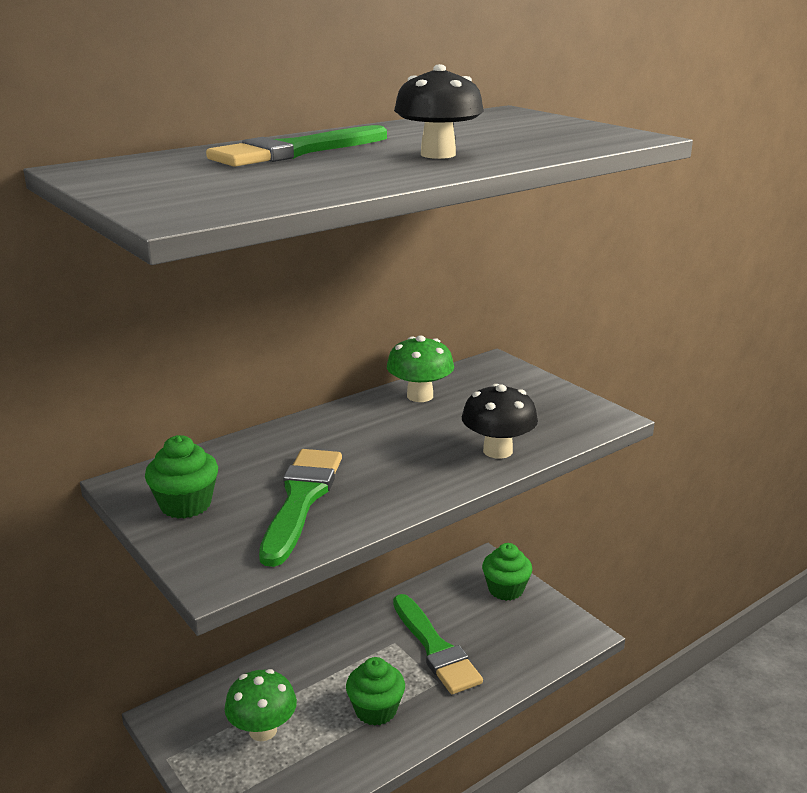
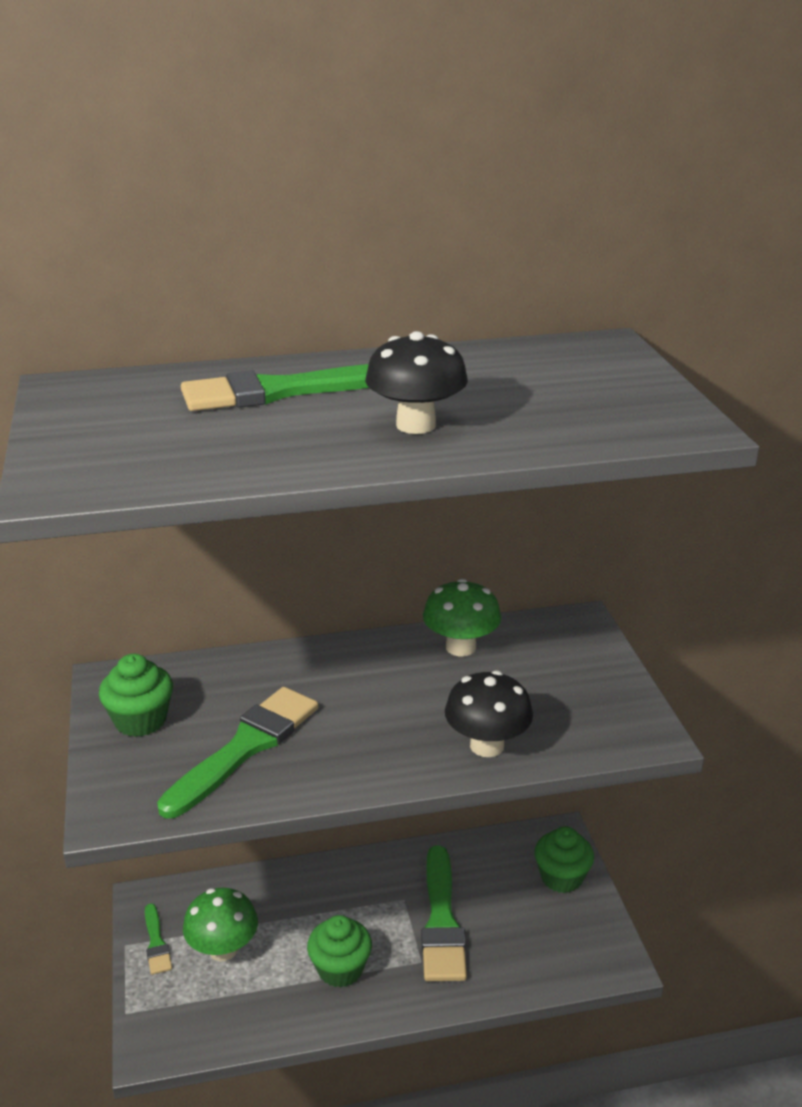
camera: 25 degrees right, 5 degrees up
(196, 746) = (156, 943): none -> green brush

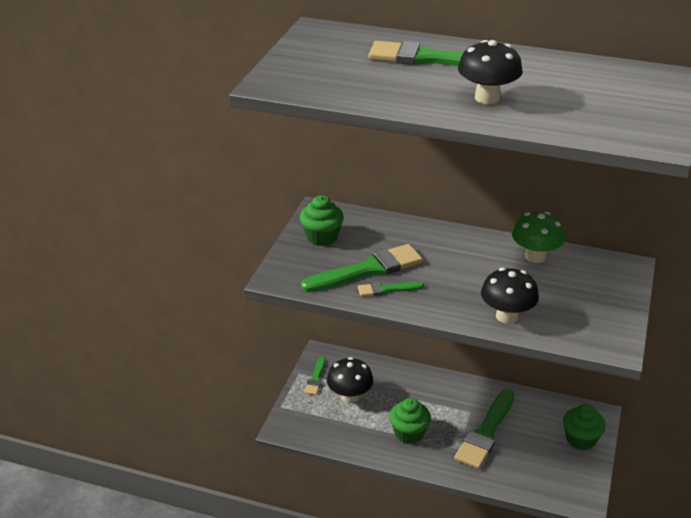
camera: 30 degrees right, 5 degrees up
(223, 949) = (350, 396): green mushroom -> black mushroom
(294, 768) = (387, 289): none -> green brush

